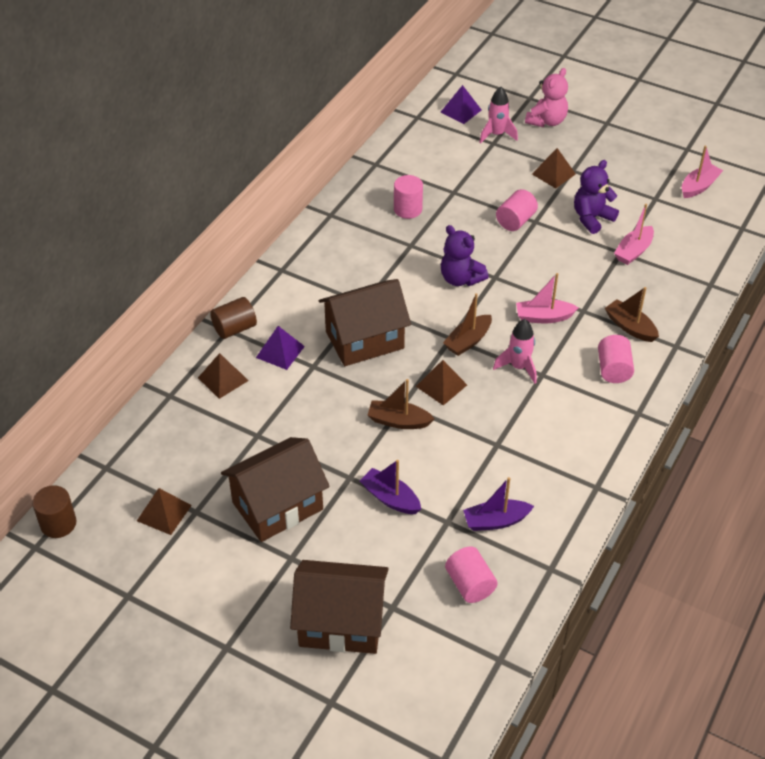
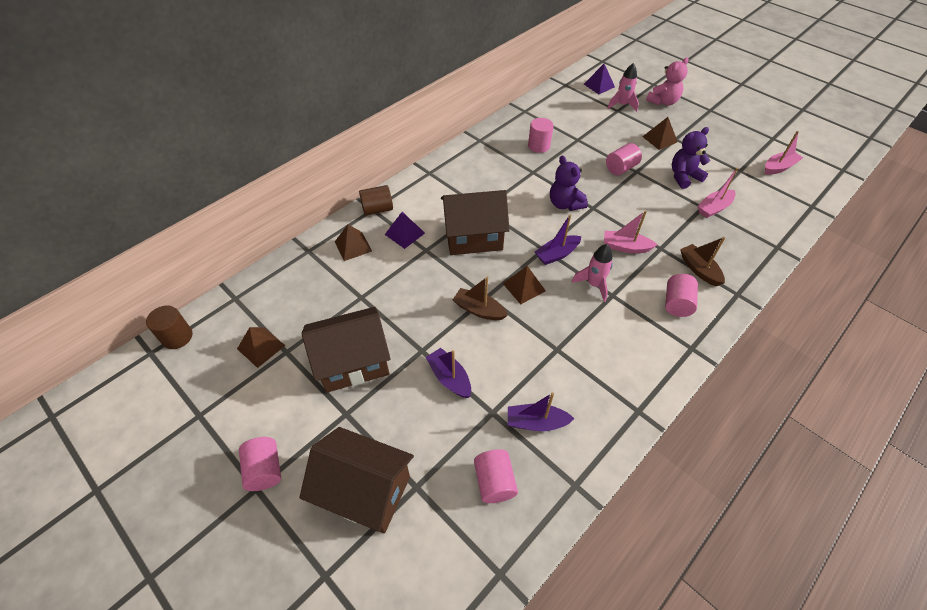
camera: 15 degrees right, 5 degrees up
(227, 629) = (265, 470): none -> pink cylinder
(468, 341) = (557, 254): brown boat -> purple boat

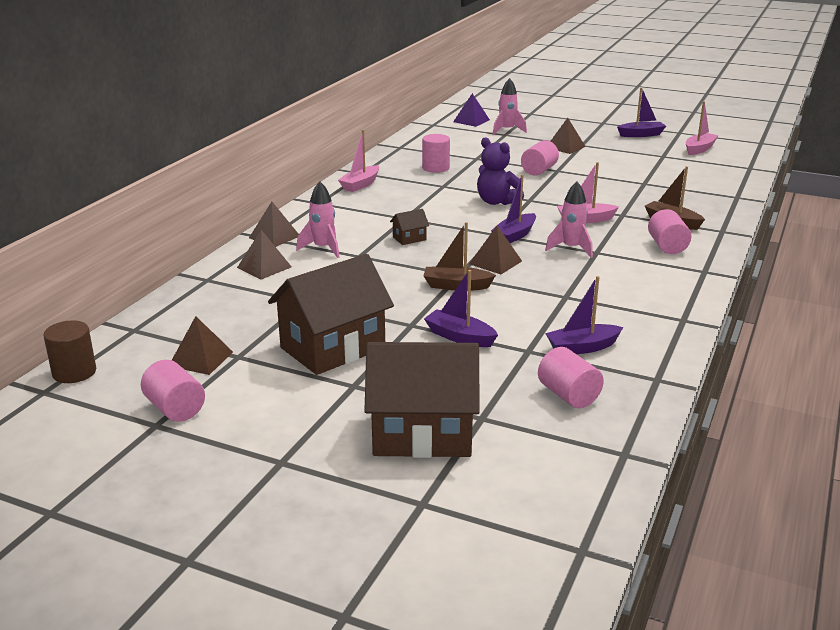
camera: 20 degrees left, 25 degrees down
(265, 470) = (281, 446): pink cylinder -> pink cylinder (175, 409)
(377, 209) = (274, 237): brown cylinder -> brown pyramid
(404, 233) = (323, 248): purple pyramid -> pink rocket
(473, 237) = (409, 238): brown house -> brown house, size x0.41
(663, 102) = (549, 123): pink teddy bear -> none
(683, 177) = (609, 167): purple teddy bear -> none
(714, 208) = (656, 182): pink boat -> pink boat (360, 185)
(736, 135) = (641, 135): none -> purple boat

